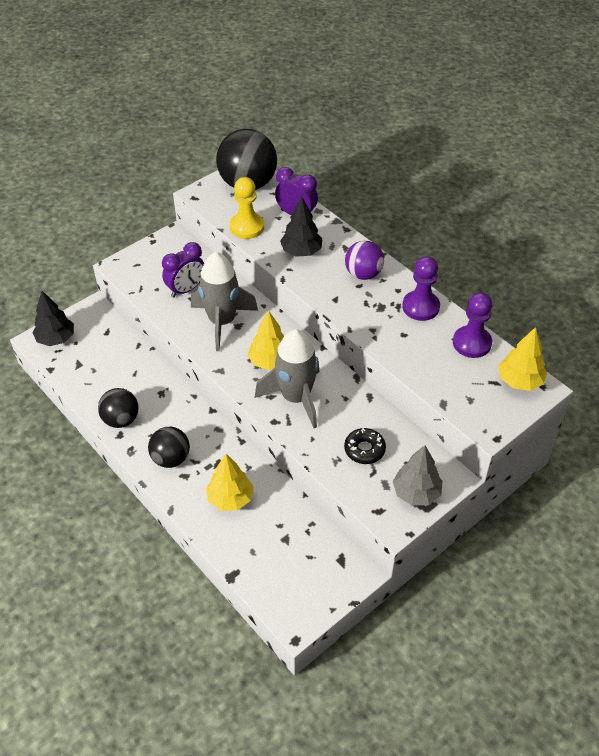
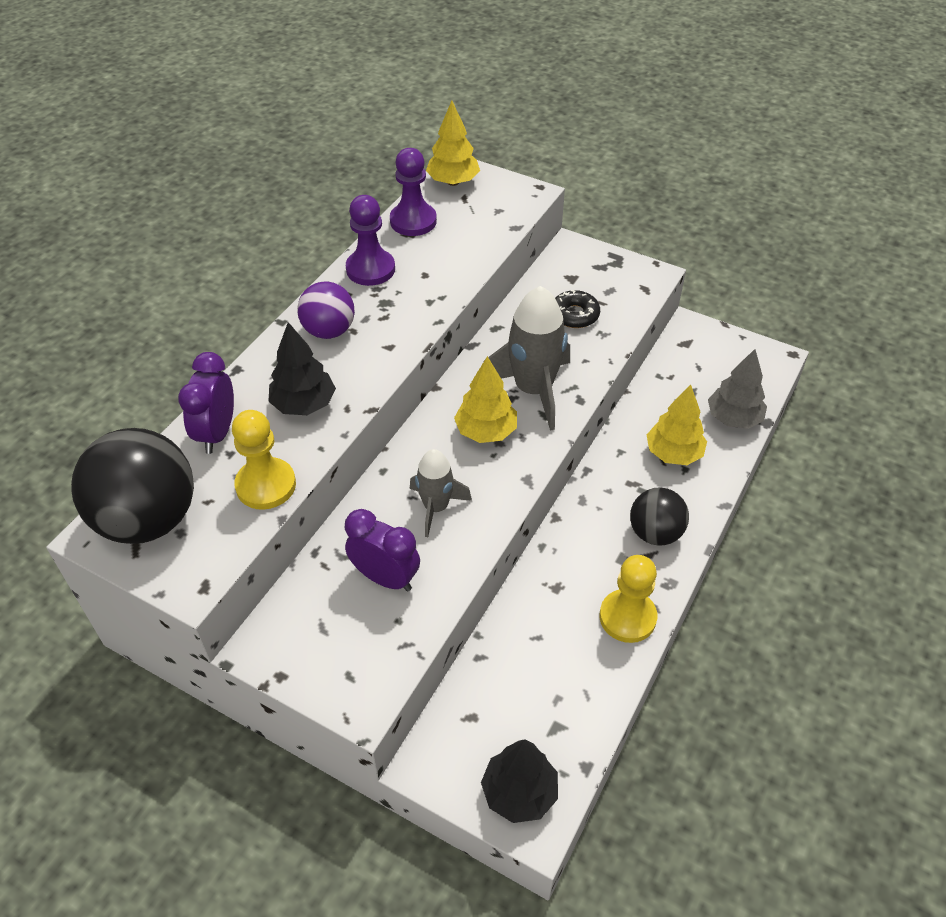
camera: 110 degrees left, 0 degrees up
(121, 420) = (627, 617): black ball -> yellow pawn
(222, 322) = (436, 507): grey rocket -> grey rocket, size x0.60
(416, 493) = (605, 267): grey tree -> grey tree (733, 418)

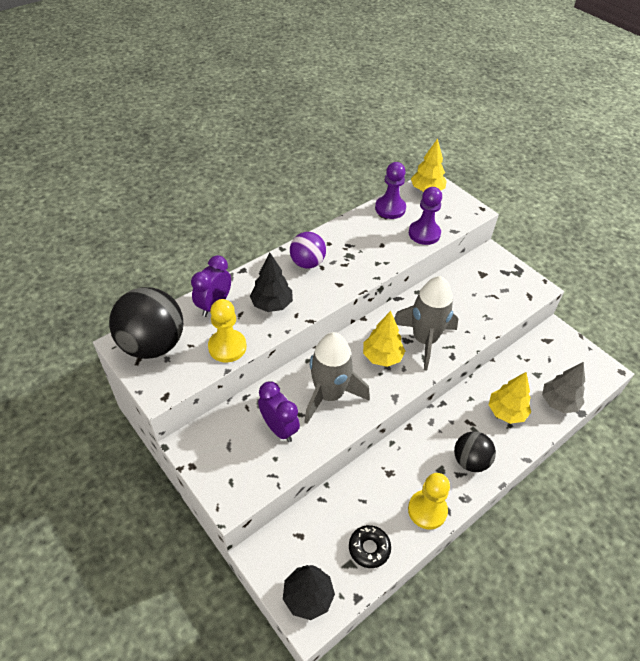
camera: 20 degrees right, 0 degrees up
(370, 269) = (350, 232): purple pawn -> purple pawn (424, 233)
(436, 507) = (329, 395): grey rocket -> grey rocket, size x1.66
(574, 315) = (473, 299): black donut -> black donut (369, 548)

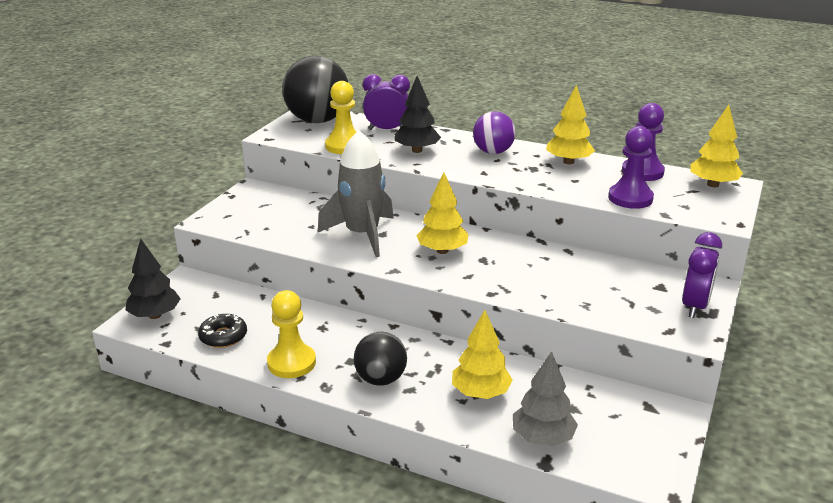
camera: 65 degrees right, 20 degrees down
(279, 428) = (300, 221): purple clock -> purple clock (695, 306)
(352, 233) = (568, 162): none -> yellow tree
(424, 340) = (496, 270): grey rocket -> none

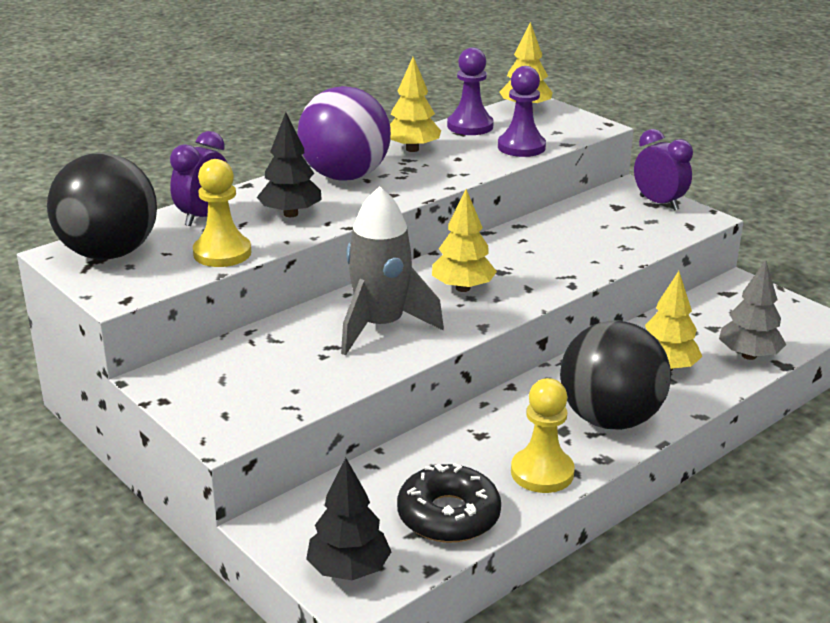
camera: 65 degrees left, 0 degrees up
(223, 336) = (448, 515): black donut -> black donut, size x1.51
(381, 379) = (610, 419): black ball -> black ball, size x1.69
(493, 152) = (345, 176): purple ball -> purple ball, size x1.69

